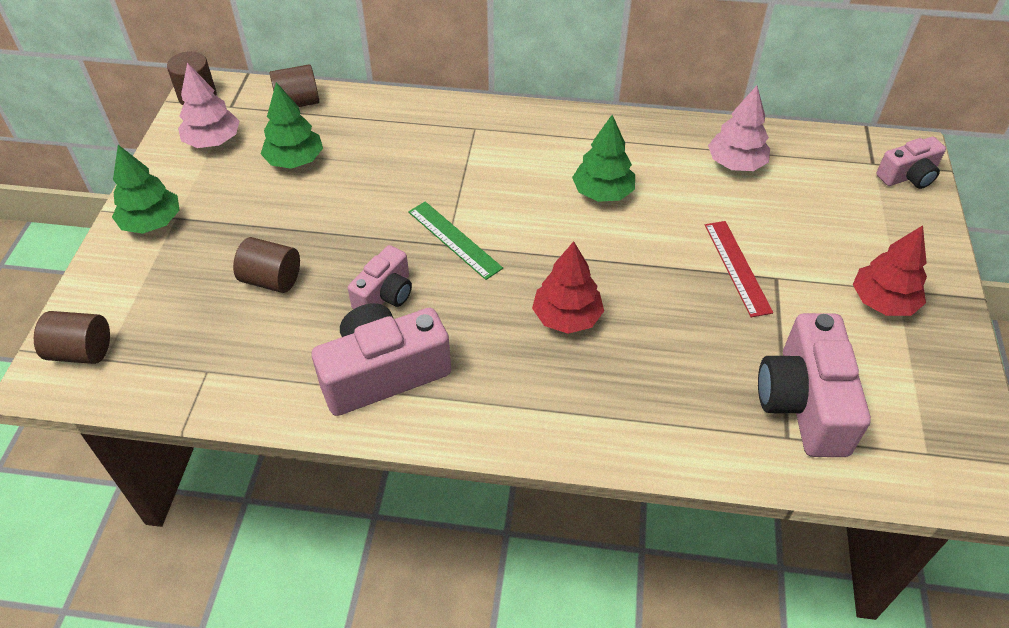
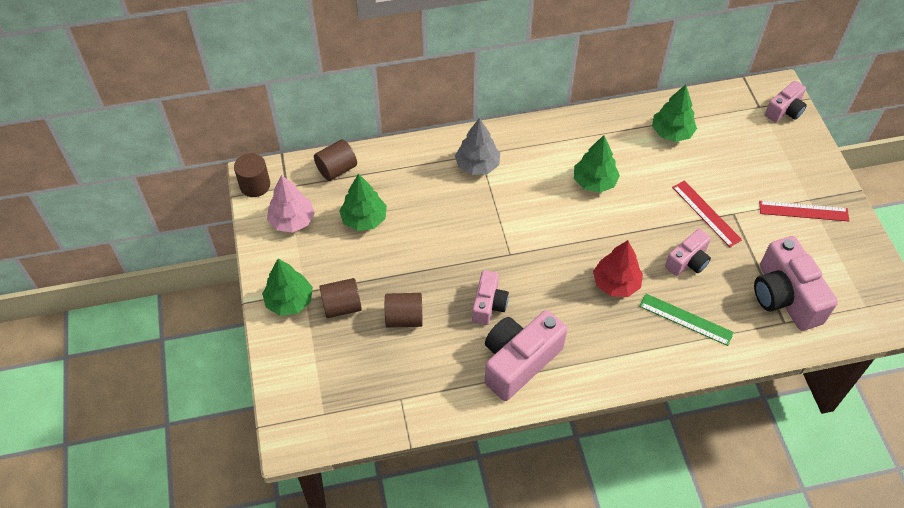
camera: 20 degrees left, 5 degrees up
(81, 351) = (304, 413): brown cylinder -> brown cylinder (342, 306)
(454, 240) = (513, 249): green ruler -> green ruler (685, 319)
(465, 139) = (477, 165): none -> grey tree
(682, 318) = (688, 261): none -> pink camera
(735, 164) = (671, 133): pink tree -> green tree
(882, 301) = (803, 211): red tree -> red ruler

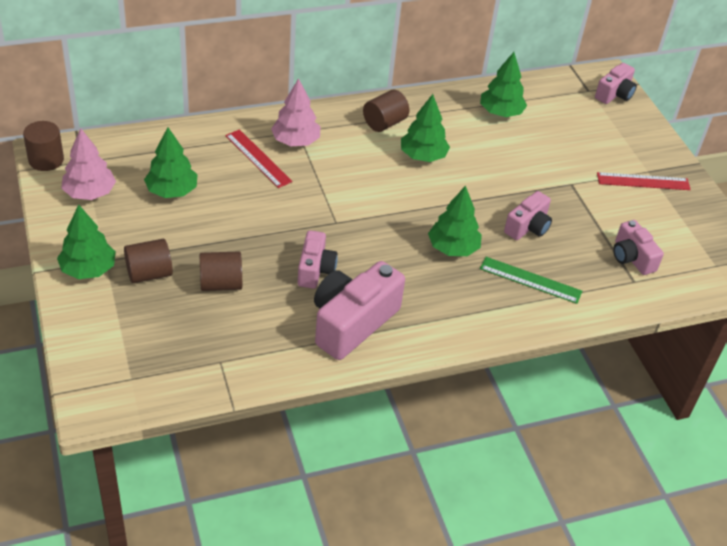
camera: 10 degrees left, 10 degrees down
(337, 169) = (139, 145): brown cylinder -> brown cylinder (384, 123)
(477, 165) = (296, 141): grey tree -> pink tree
(616, 283) = (453, 248): red tree -> green tree
(706, 213) = (543, 184): red ruler -> red ruler (258, 158)
(784, 296) = (632, 258): pink camera -> pink camera, size x0.58

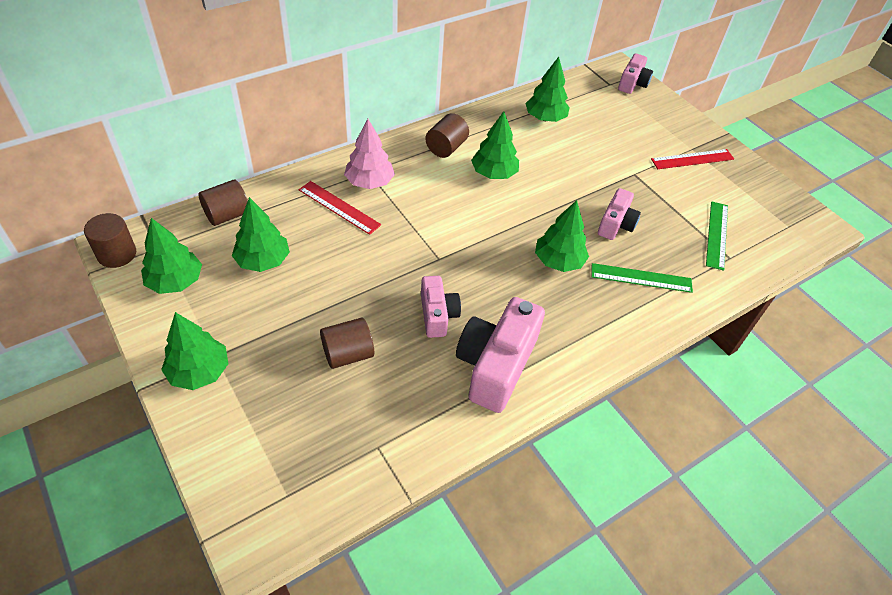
camera: 15 degrees left, 5 degrees up
(89, 193) = (175, 281): pink tree -> green tree
(149, 273) = (268, 360): brown cylinder -> brown cylinder (227, 215)
(632, 258) = (717, 235): pink camera -> green ruler

